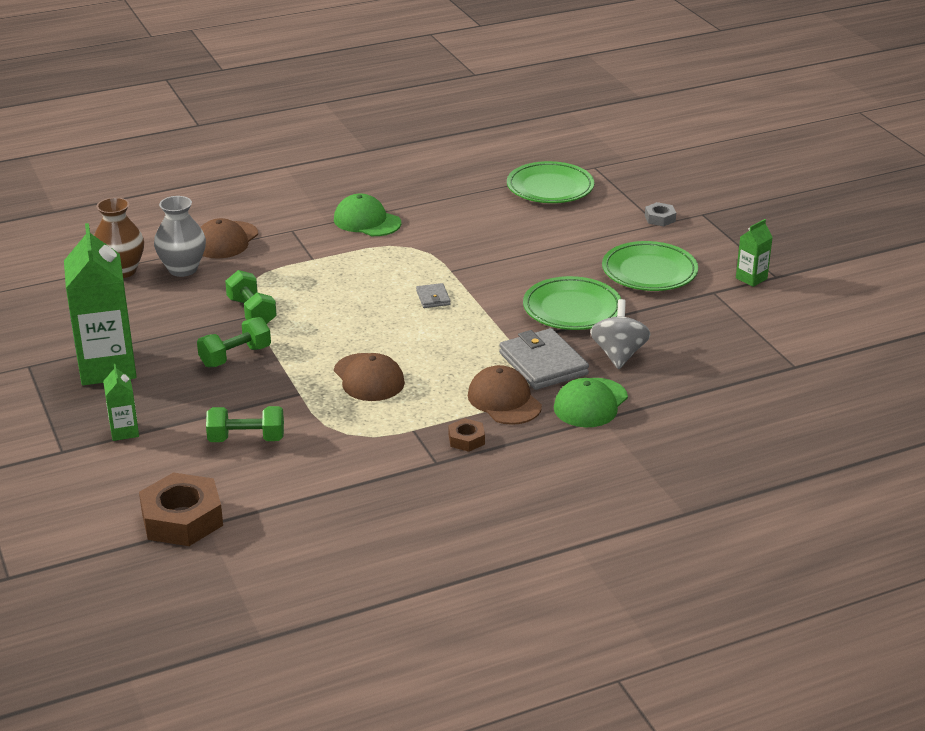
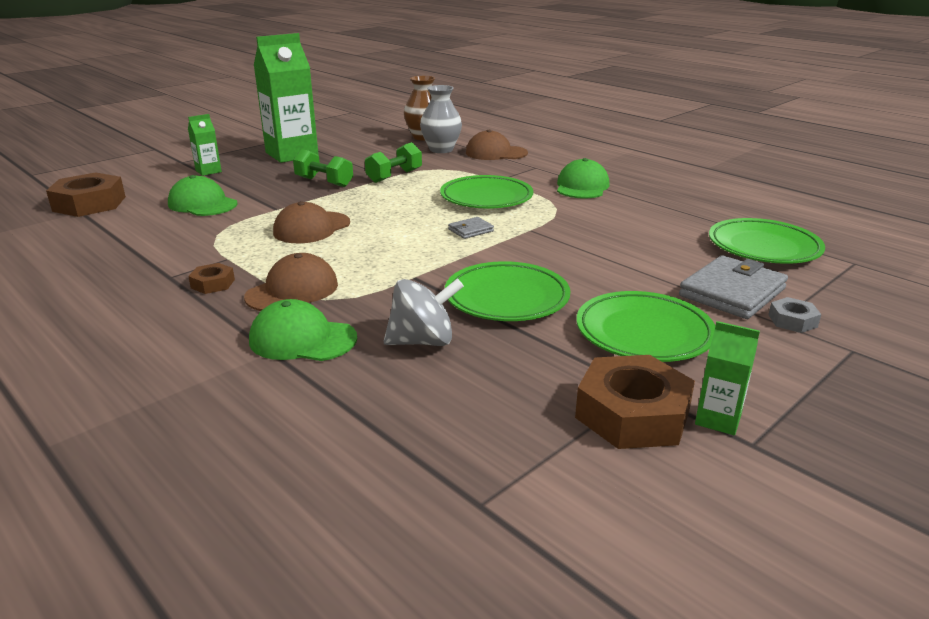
camera: 70 degrees right, 5 degrees down
(246, 439) = (202, 204): green dumbbell -> green cap
(359, 274) = (486, 198): none -> green plate
(543, 364) = (377, 299): grey wallet -> grey wallet (732, 292)
(736, 302) = (632, 414): none -> brown nut

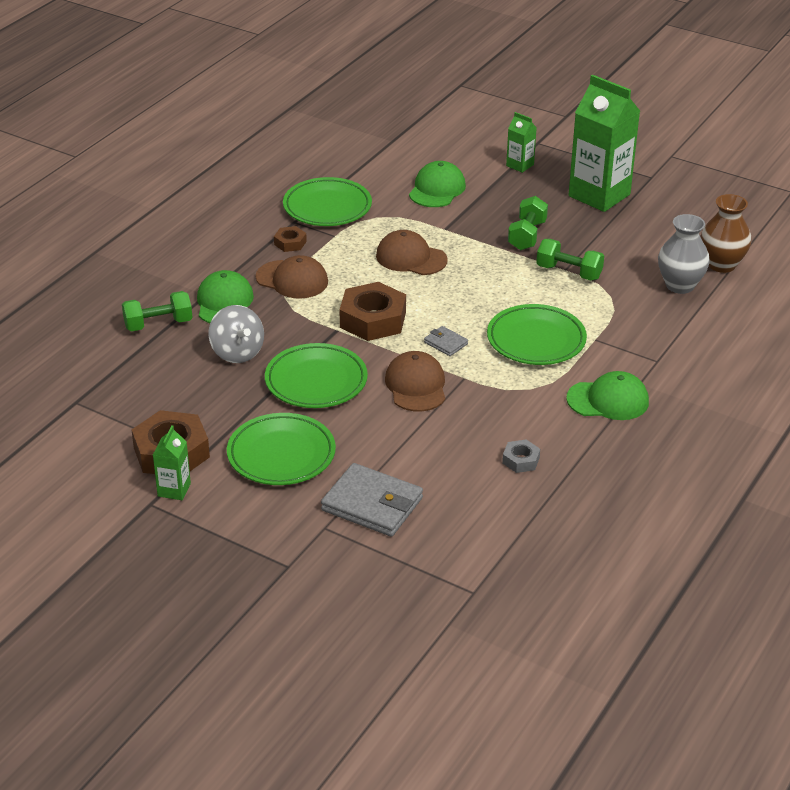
camera: 75 degrees right, 10 degrees up
(89, 204) = (410, 138): brown nut -> brown nut (373, 320)
(313, 398) = (158, 324): none -> green dumbbell
(496, 153) = (693, 326): brown cap -> brown cap (416, 386)
(763, 247) = (487, 531): green plate -> green plate (327, 207)
(792, 321) = (329, 537): grey nut -> grey nut (521, 460)

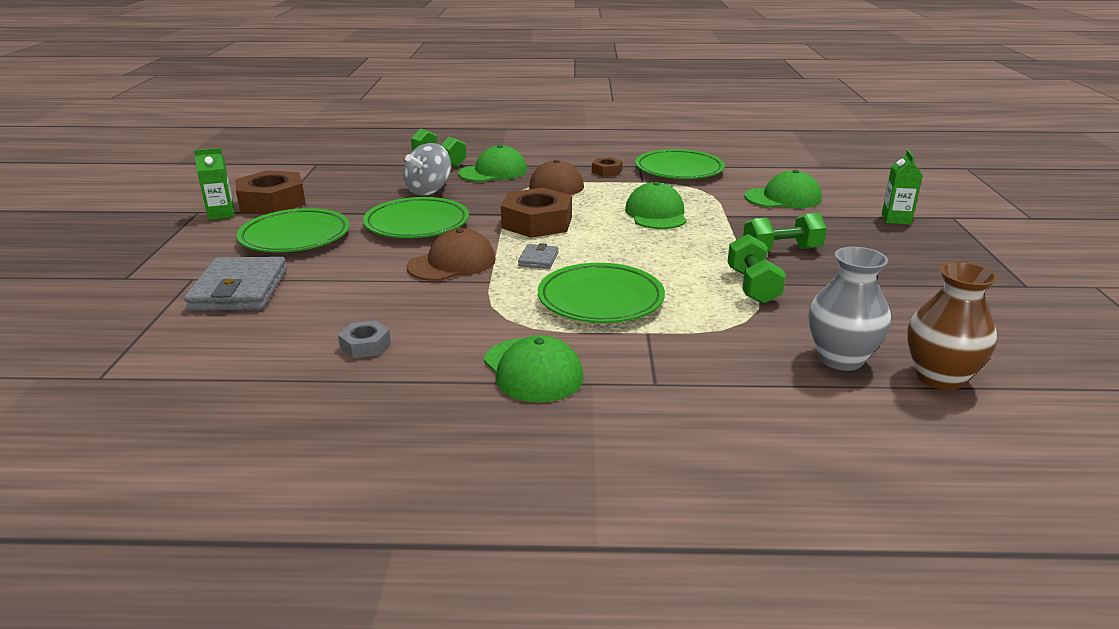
camera: 60 degrees right, 10 degrees down
(411, 258) = (656, 214): brown cap -> green cap
(599, 195) = (927, 267): green carton -> none

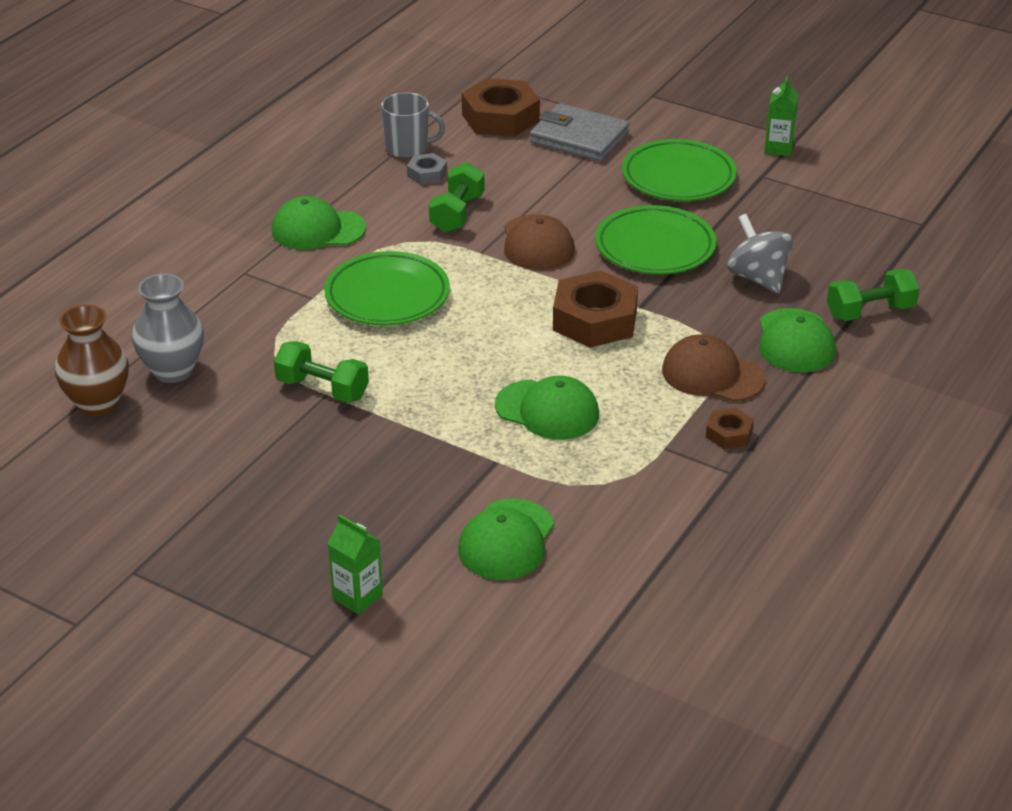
camera: 120 degrees right, 10 degrees up
(272, 202) = (794, 178): brown nut -> brown nut (500, 117)
(311, 374) = (408, 148): none -> grey mug
(538, 259) = (501, 291): grey wallet -> none
(679, 170) = (684, 501): green plate -> none
(781, 251) = (371, 450): green dumbbell -> green dumbbell (457, 214)

